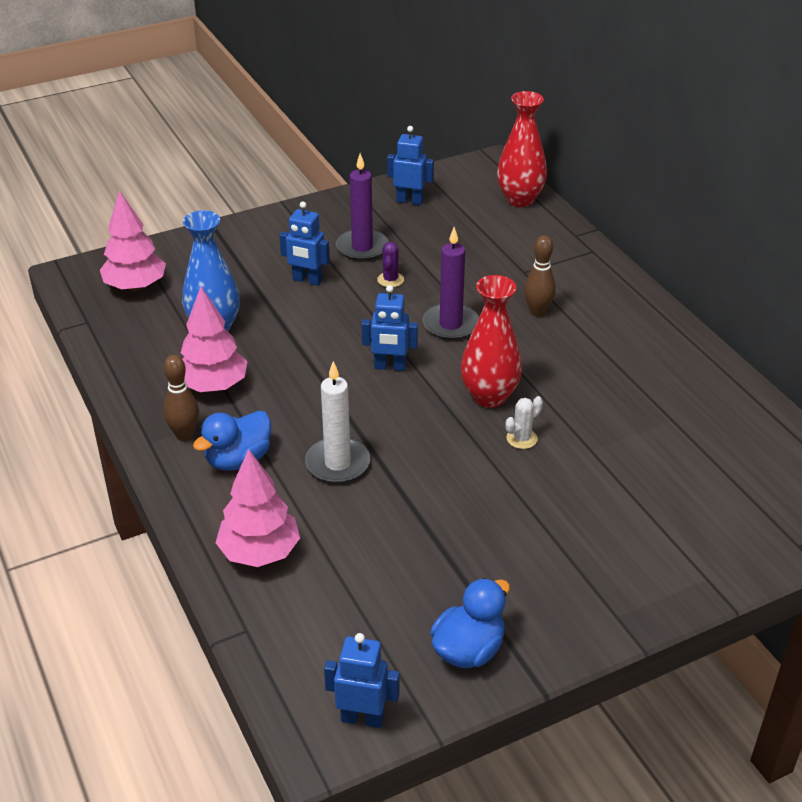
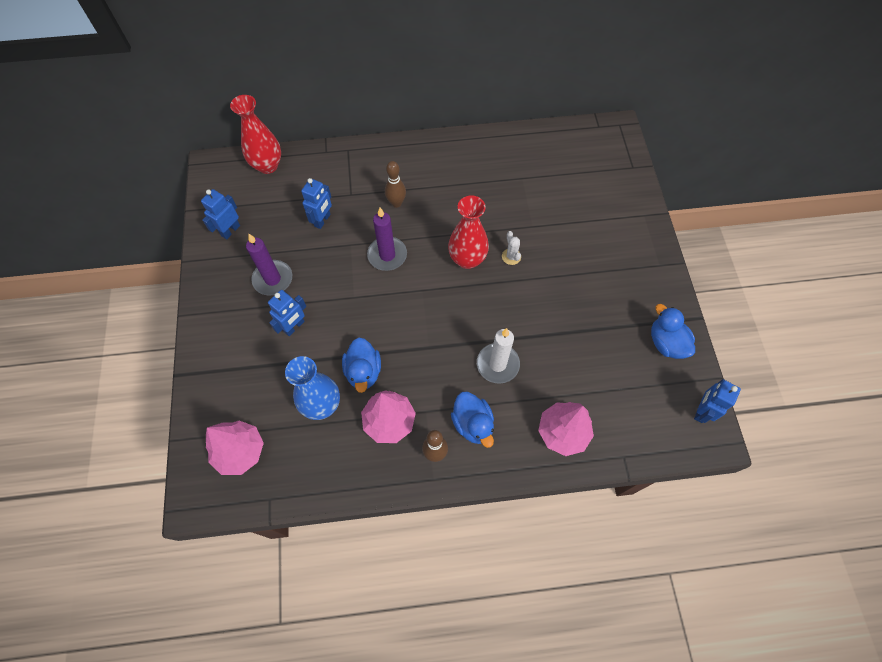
camera: 70 degrees left, 25 degrees up
(272, 348) = (363, 371): none -> blue duck
(390, 280) = (320, 274): purple cactus -> none
(390, 367) = (415, 304): blue robot -> blue robot (322, 220)

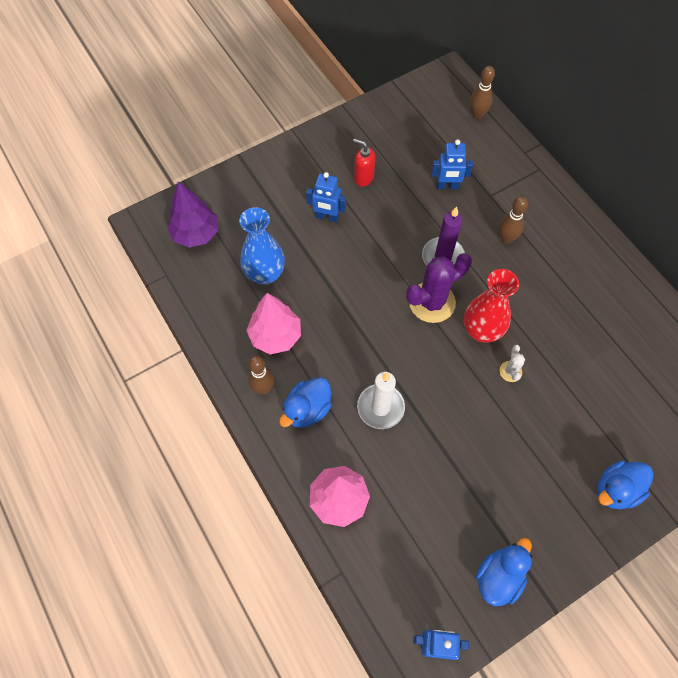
camera: 65 degrees right, 0 degrees up
(230, 230) = (392, 122): blue robot -> none
(240, 451) = (196, 234): pink tree -> purple tree
(267, 165) = (477, 114): red vase -> brown bowling pin
(273, 279) = (363, 178): purple candle -> red soap dispenser
(363, 371) = (312, 292): blue duck -> blue duck (616, 490)
(424, 282) = (432, 302): none -> purple cactus
(511, 256) = (510, 371): white cactus -> white cactus turned 45 degrees counterclockwise

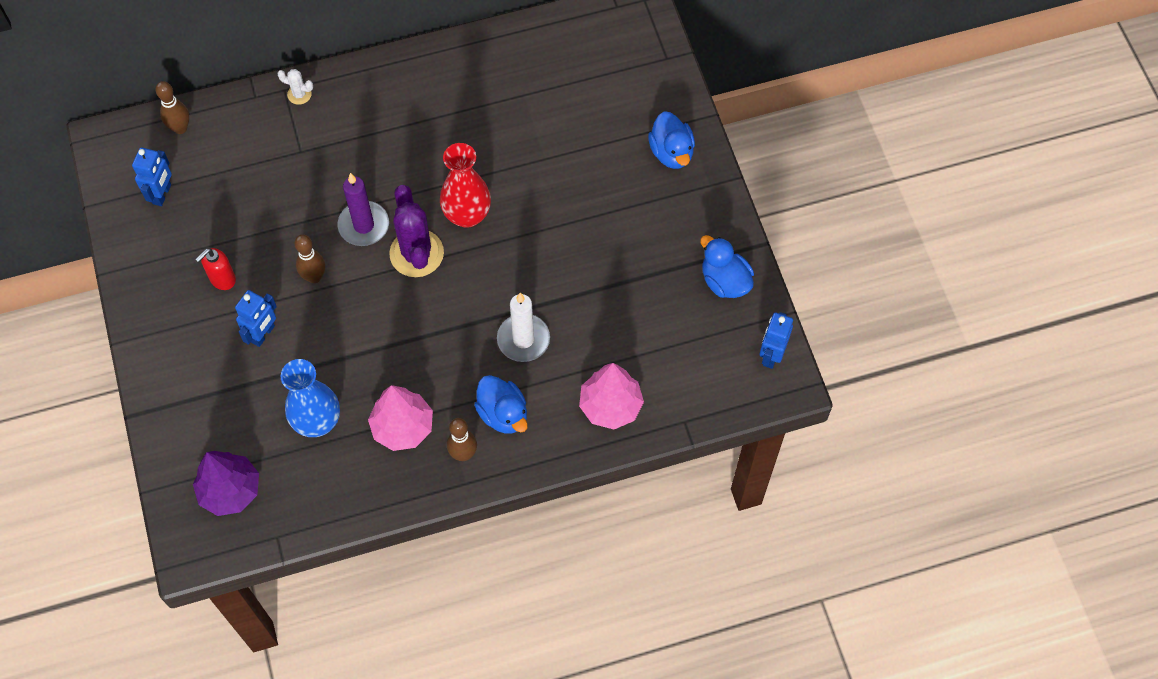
camera: 75 degrees left, 0 degrees up
(447, 186) = (270, 192): blue robot -> blue robot (162, 194)
(506, 238) = (363, 154): brown bowling pin -> brown bowling pin (314, 277)
(510, 371) = (522, 203): white cactus -> white cactus (299, 94)

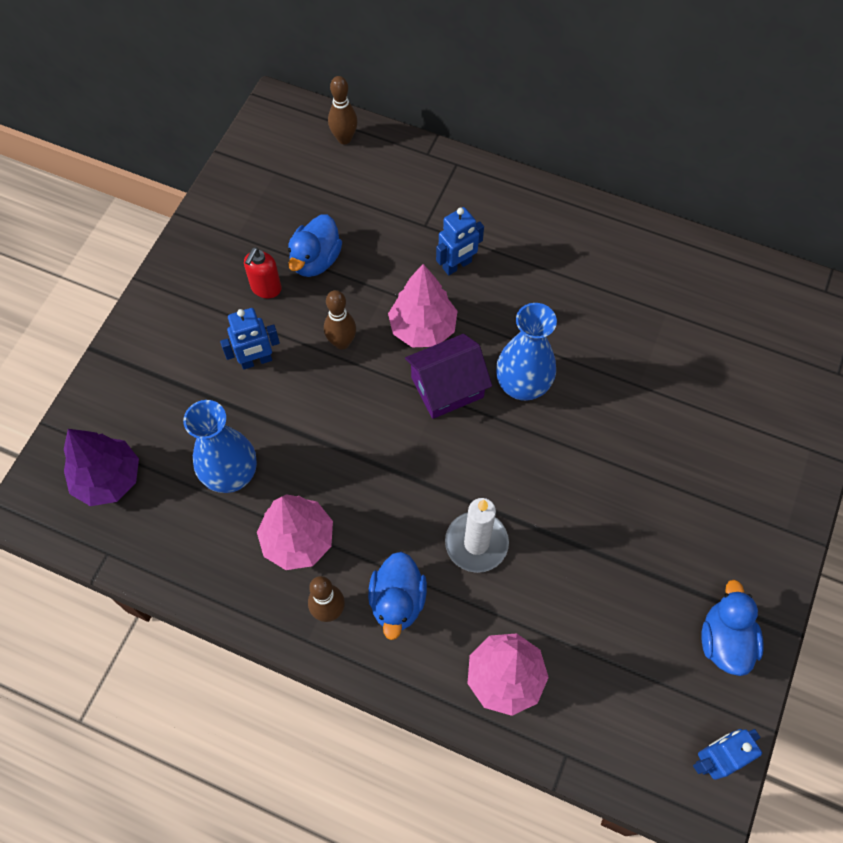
camera: 40 degrees right, 0 degrees up
(162, 194) = (282, 182): blue robot -> blue robot (457, 265)
(222, 279) = (266, 288): red soap dispenser -> red soap dispenser turned 60 degrees counterclockwise
(299, 94) = (465, 176): white cactus -> none
(364, 225) = (423, 328): purple candle -> pink tree
(416, 253) = (447, 387): purple cactus -> purple house
(467, 215) = (522, 385): red vase -> blue vase
(671, 152) = (771, 468): blue duck -> blue duck (315, 260)

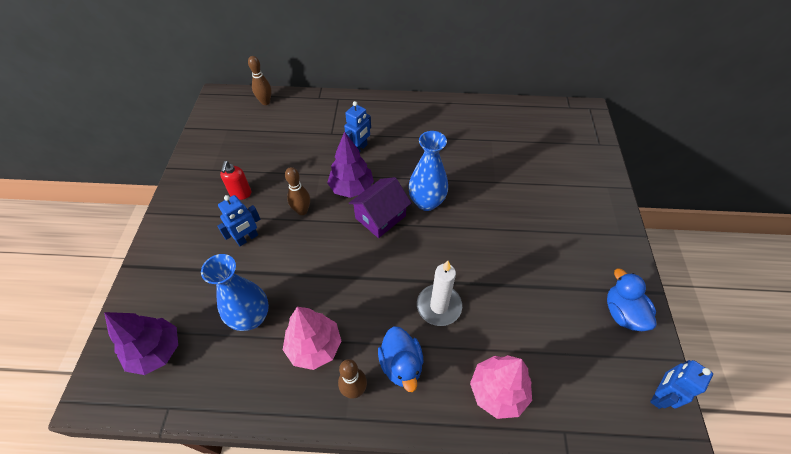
camera: 20 degrees left, 10 degrees down
(315, 260) = (269, 169): blue duck -> none
(423, 328) = (351, 188): pink tree -> purple tree

